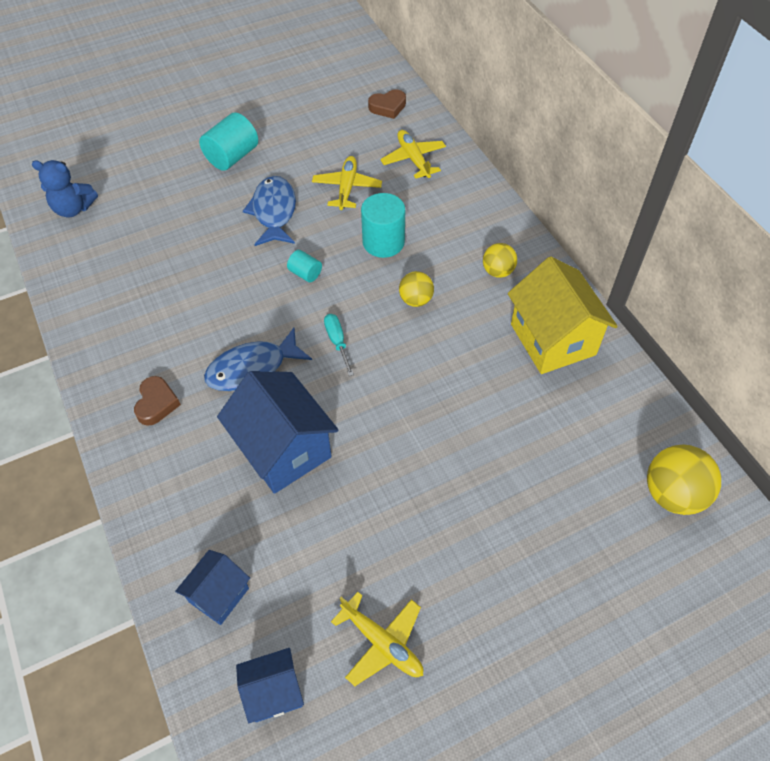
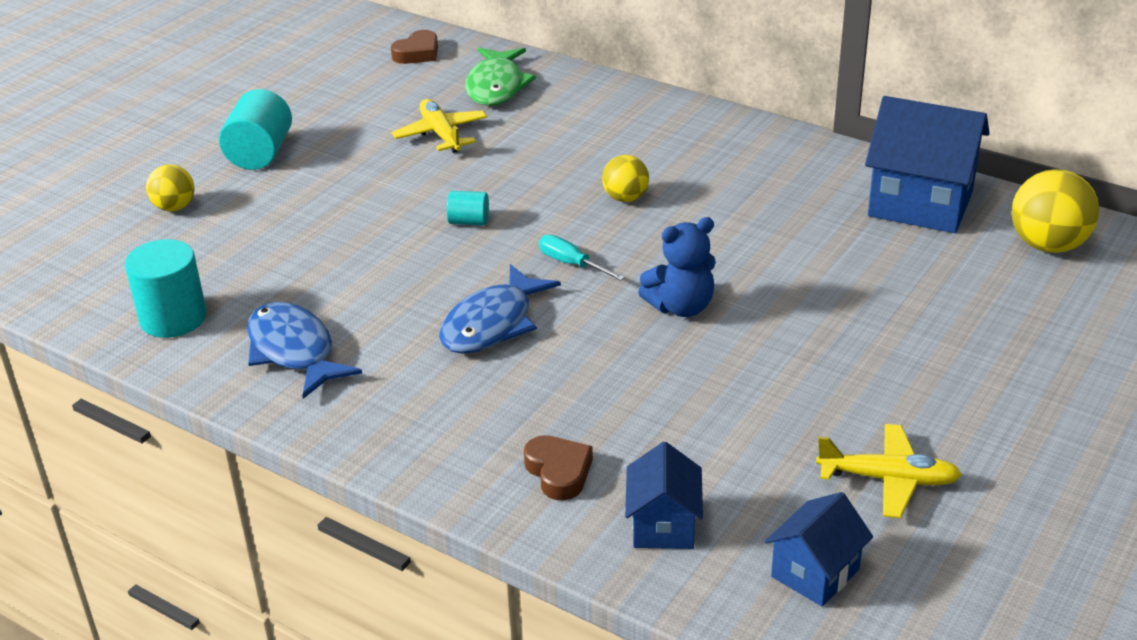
camera: 30 degrees left, 20 degrees down
(73, 208) = (81, 270): blue teddy bear -> blue teddy bear (681, 307)
(156, 403) = (400, 399): brown heart -> brown heart (558, 472)
(274, 212) = (370, 183): blue fish -> blue fish (294, 351)
(283, 449) = (605, 375): blue house -> blue house (920, 204)
(383, 242) = (535, 164): turquoise cylinder -> turquoise cylinder (173, 318)
(413, 159) = (496, 86): yellow plane -> green fish
(498, 271) = (692, 145): yellow ball -> yellow ball (174, 207)
(552, 339) = (808, 176): yellow house -> none

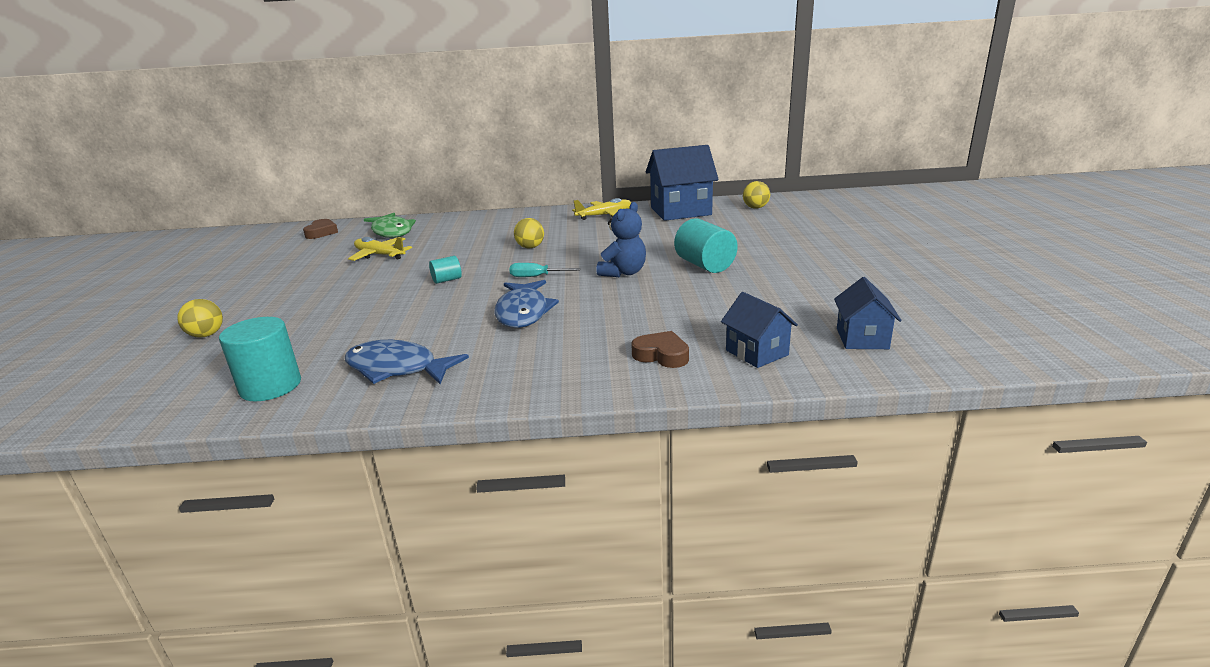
camera: 35 degrees left, 10 degrees down
(260, 153) = (253, 294): turquoise cylinder -> turquoise cylinder (705, 265)
(889, 479) = (829, 294): yellow plane -> yellow plane (605, 215)
(1048, 245) = (755, 208): yellow ball -> yellow ball, size x0.60

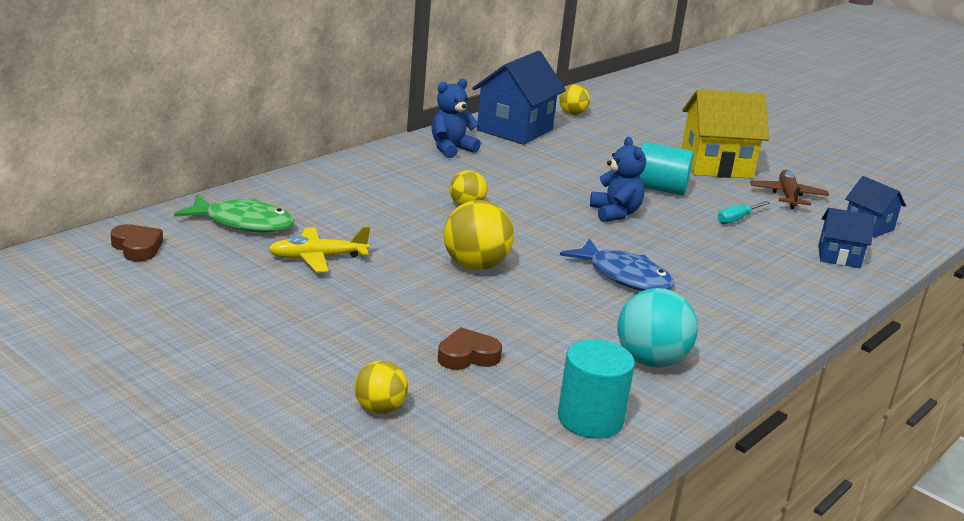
camera: 50 degrees left, 0 degrees up
(397, 368) = (651, 361): blue fish -> turquoise ball
(447, 280) = (475, 266): turquoise cylinder -> yellow ball
(536, 277) = (551, 238): turquoise screwdriver -> turquoise screwdriver (737, 219)
(605, 215) = (451, 149): yellow plane -> blue teddy bear
(661, 355) = (794, 279): brown heart -> brown heart (467, 356)
(804, 259) = (716, 166): none -> yellow house
(825, 295) = (787, 196): none -> brown plane

